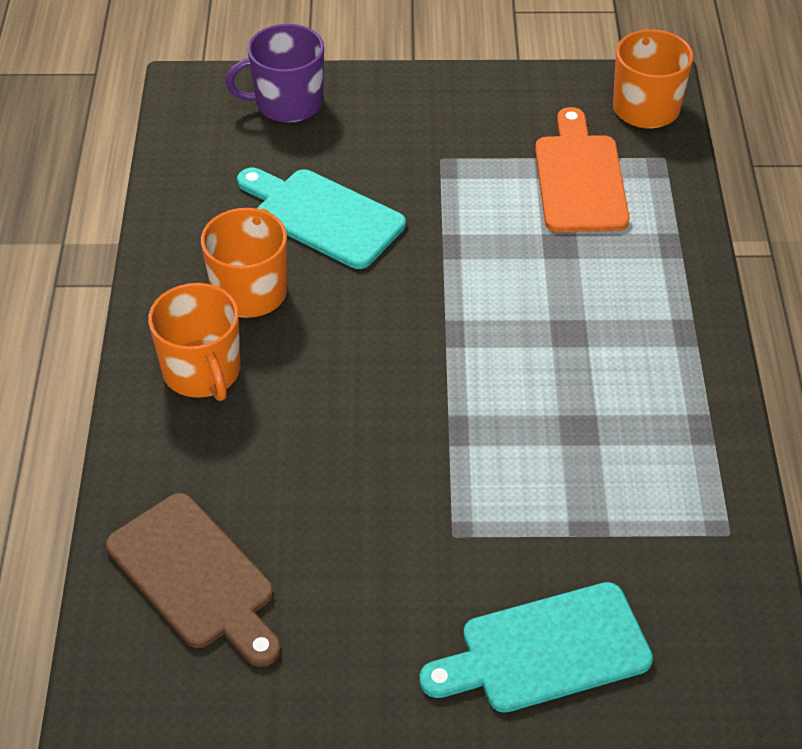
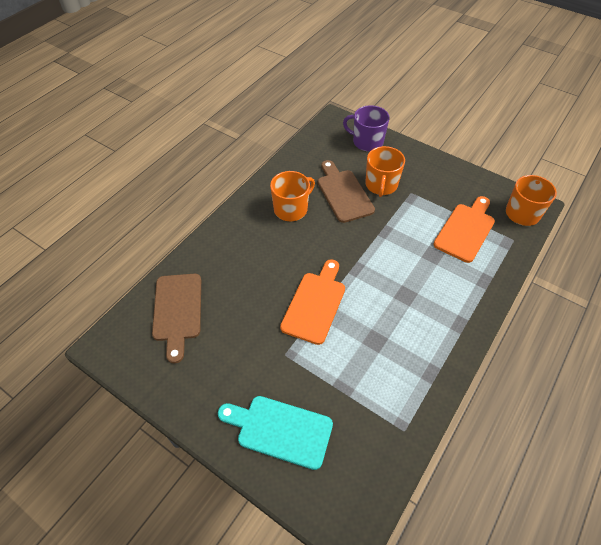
camera: 35 degrees right, 5 degrees up
(202, 372) = (247, 231): orange mug -> orange mug (381, 185)
(323, 216) = (343, 193): turquoise cutting board -> brown cutting board
(434, 427) = (315, 304): none -> orange cutting board

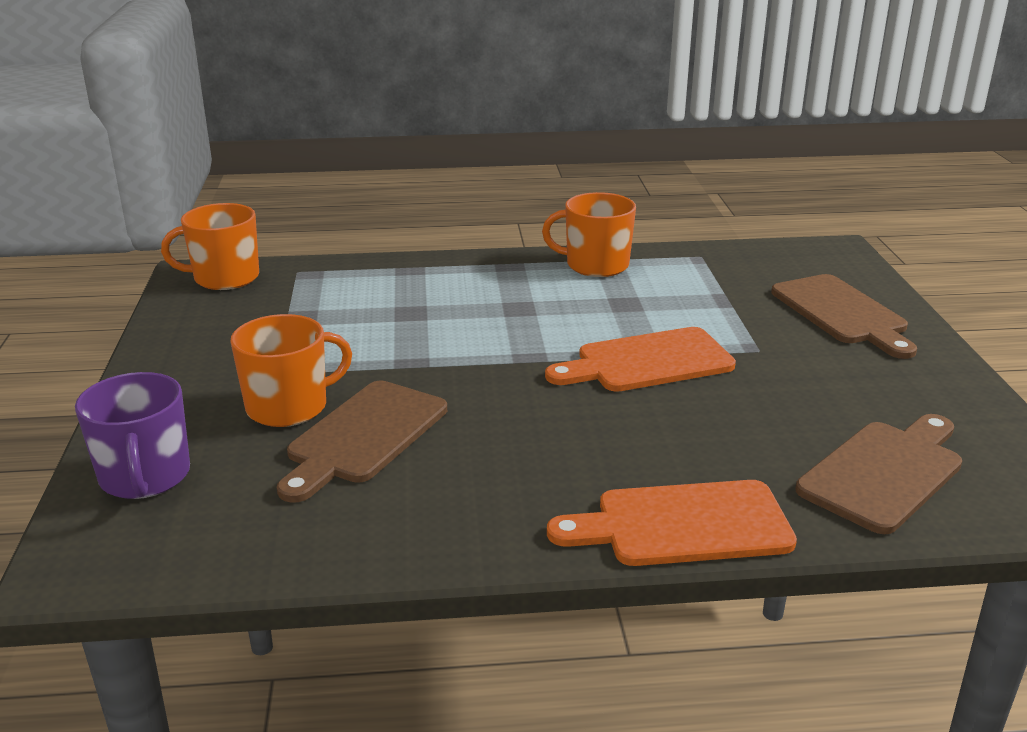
camera: 130 degrees left, 25 degrees down
(280, 430) = (842, 313): turquoise cutting board -> brown cutting board
(291, 209) = (487, 475): orange mug -> orange mug (595, 265)
(465, 230) = (320, 305): orange cutting board -> orange cutting board (683, 525)

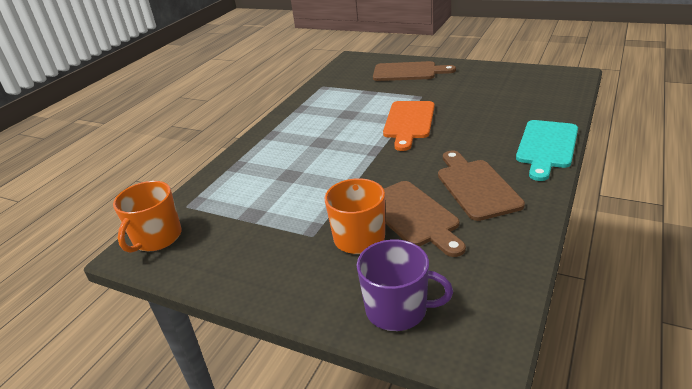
camera: 55 degrees left, 5 degrees up
(595, 265) = (299, 112): orange mug -> none
(683, 525) = (547, 146): orange cutting board -> turquoise cutting board
(884, 472) = (533, 98): brown cutting board -> brown cutting board (476, 187)

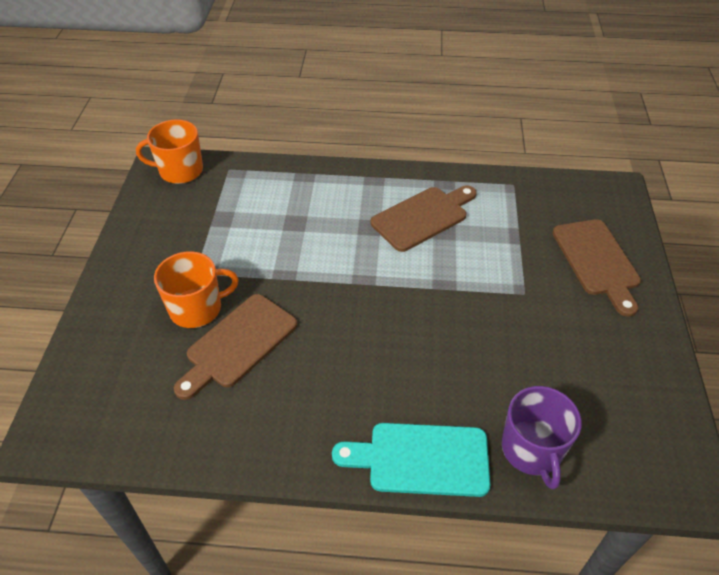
camera: 65 degrees right, 15 degrees up
(398, 309) = (98, 362): purple mug -> purple mug (532, 450)
(409, 122) = (442, 295): orange cutting board -> none
(476, 187) = (305, 391): brown cutting board -> brown cutting board (423, 217)

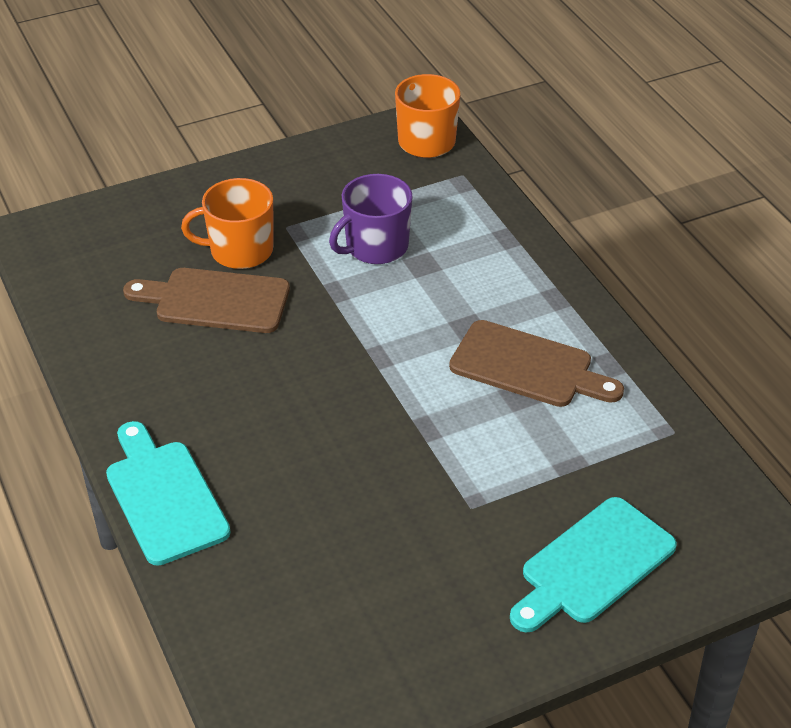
camera: 60 degrees right, 5 degrees down
(197, 308) = (240, 250): orange mug -> orange mug turned 135 degrees clockwise
(532, 450) = (233, 586): purple mug -> purple mug (375, 247)
(597, 261) = (593, 565): brown cutting board -> turquoise cutting board

